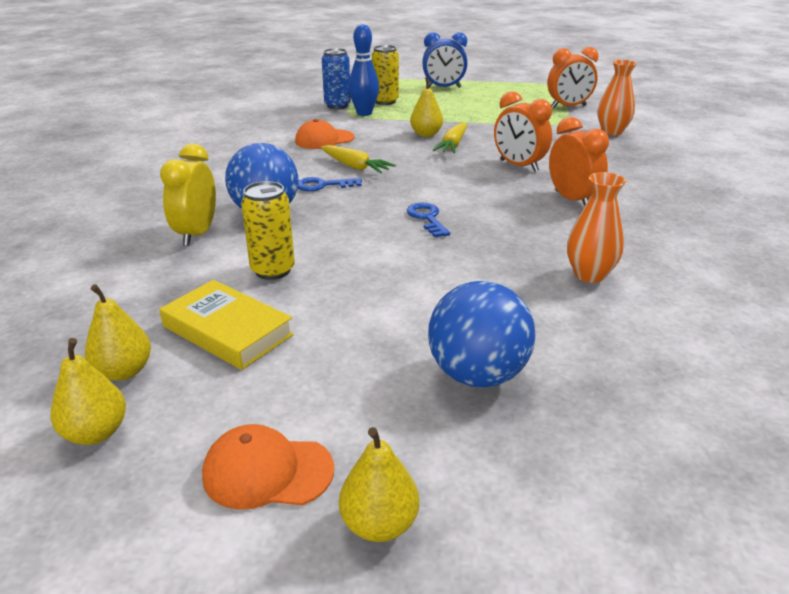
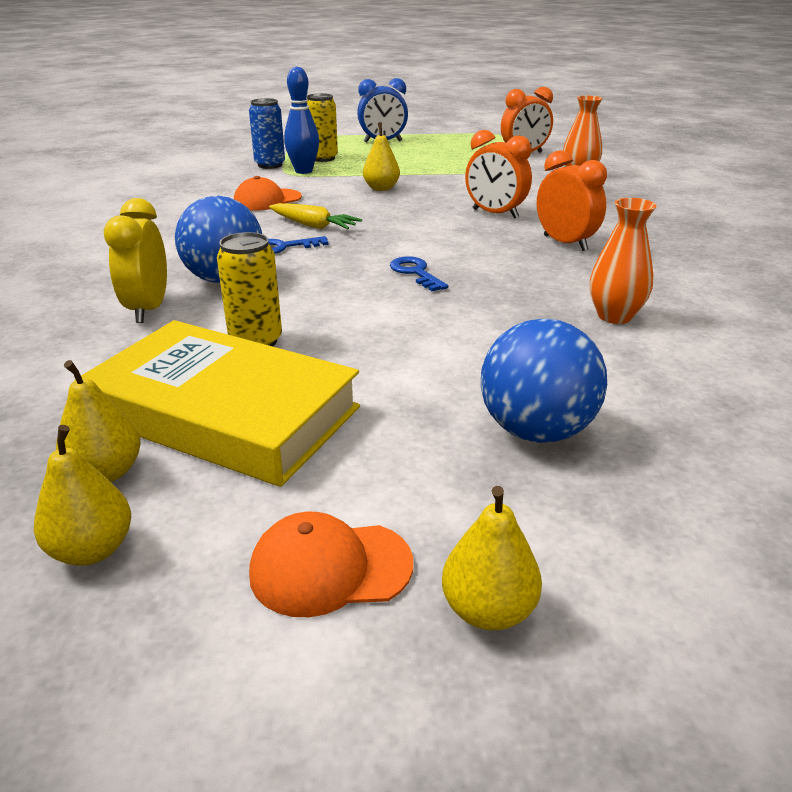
camera: 10 degrees left, 0 degrees up
(228, 330) = (224, 412): yellow book -> yellow book, size x1.66
(453, 145) = (415, 197): yellow carrot -> none

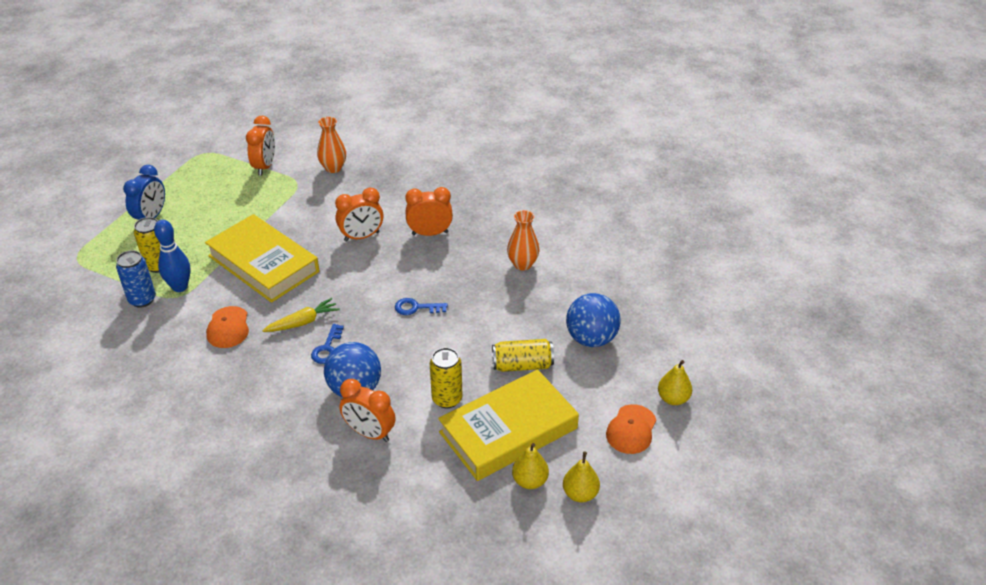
camera: 60 degrees left, 10 degrees up
(148, 309) = (369, 433): yellow clock -> orange clock
(381, 188) = (263, 264): yellow pear -> yellow book
(389, 381) = (522, 365): none -> yellow can

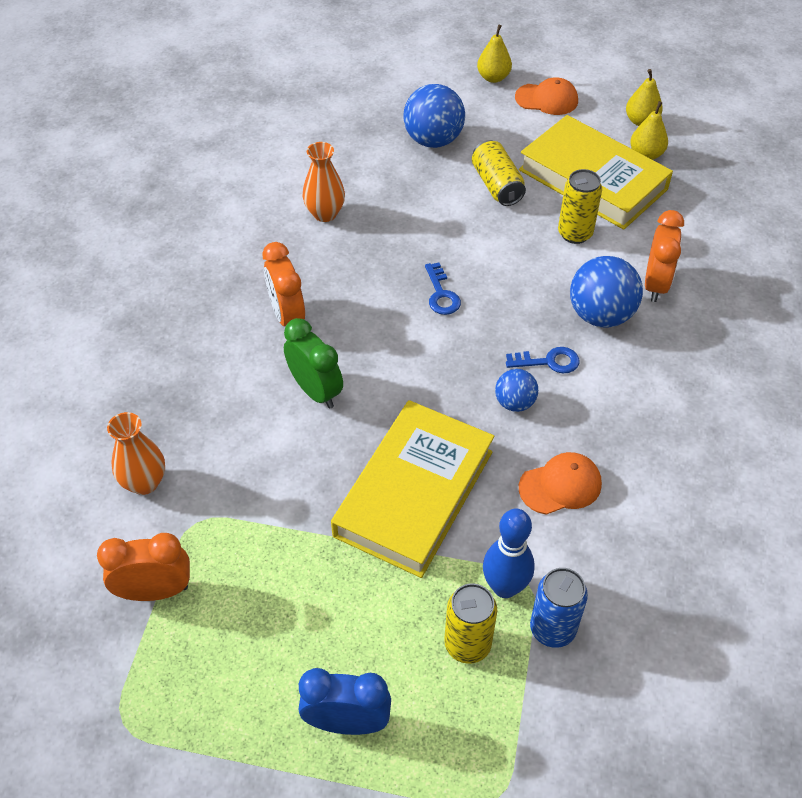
camera: 105 degrees left, 10 degrees up
(302, 322) = (514, 403): yellow carrot -> blue ball
(361, 236) = (315, 391): orange clock -> green clock

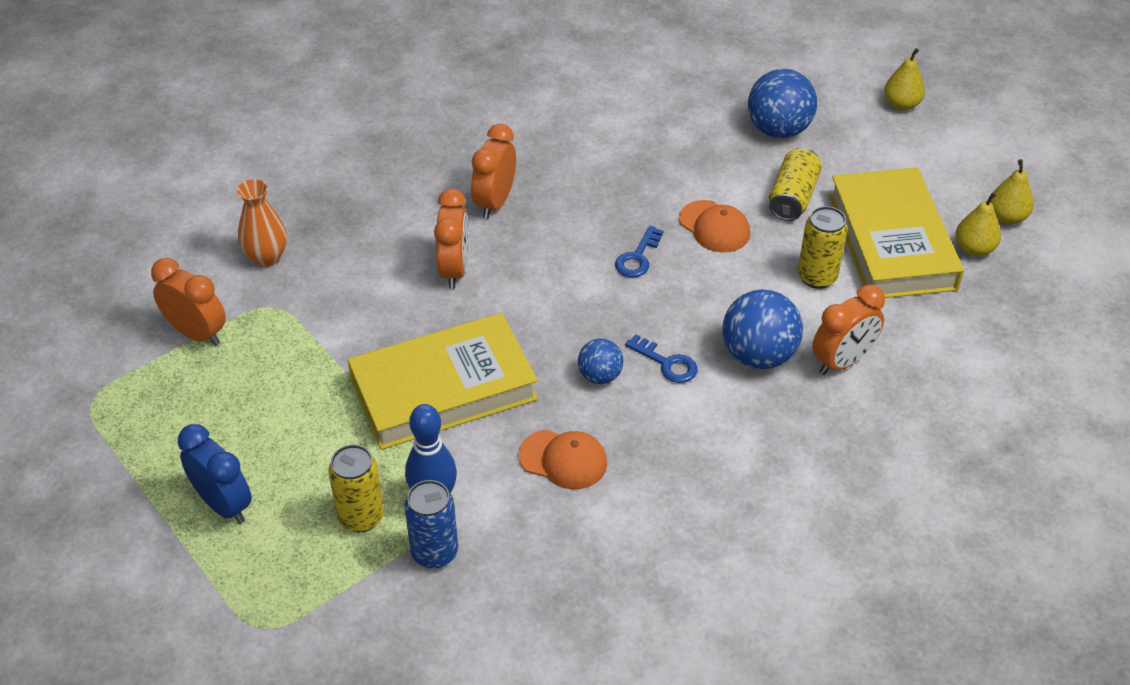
camera: 40 degrees right, 5 degrees down
(315, 391) = (454, 270): green clock -> orange clock
(325, 214) = (614, 140): orange vase -> none
(547, 99) = (932, 149): orange cap -> orange cap (714, 227)

